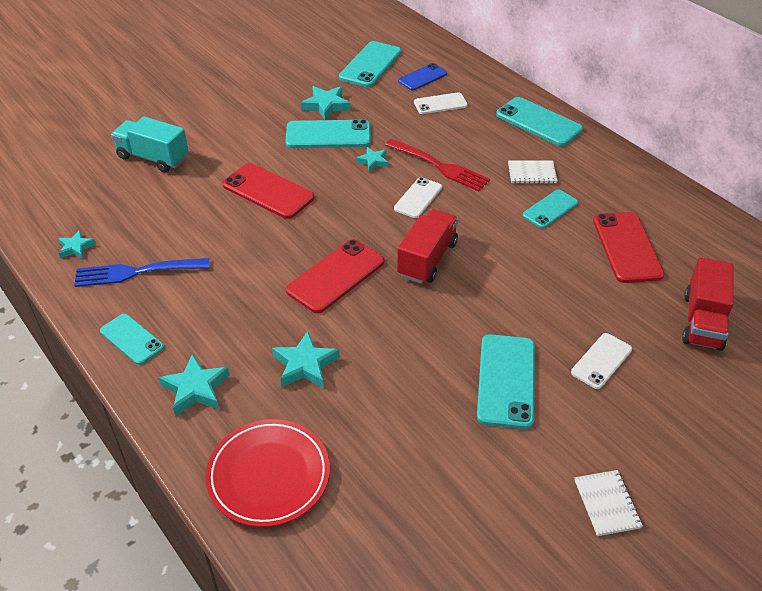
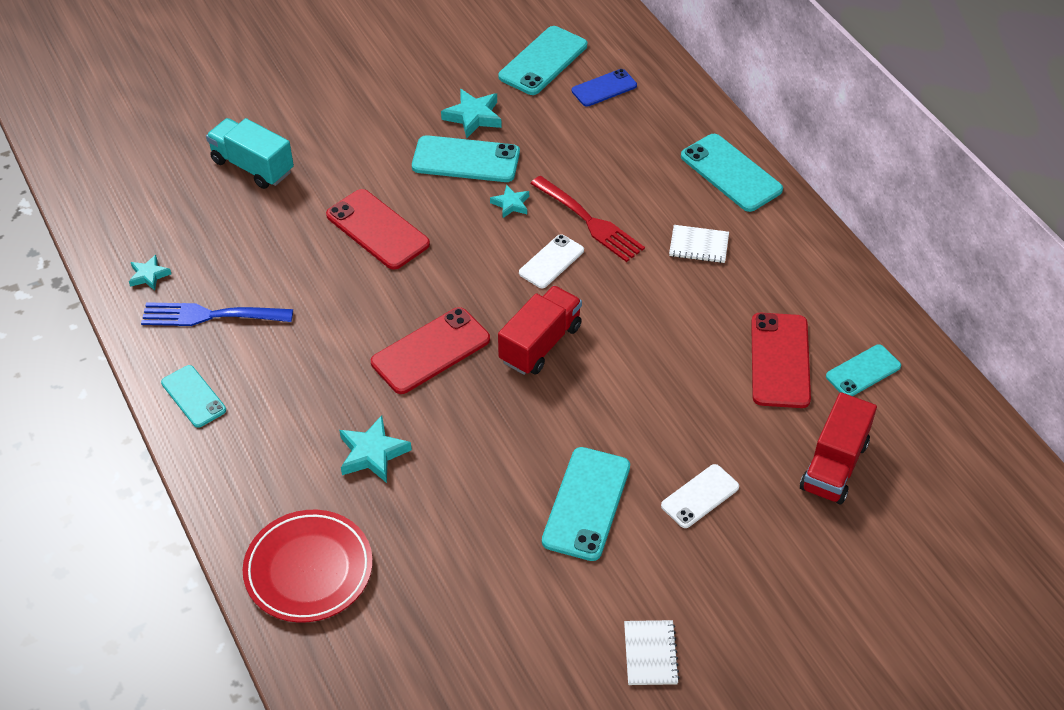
camera: 10 degrees right, 5 degrees up
(195, 389) = (251, 463): turquoise star -> none
(440, 104) = (615, 131): white phone -> none
(550, 209) = (705, 297): turquoise phone -> turquoise phone (863, 371)

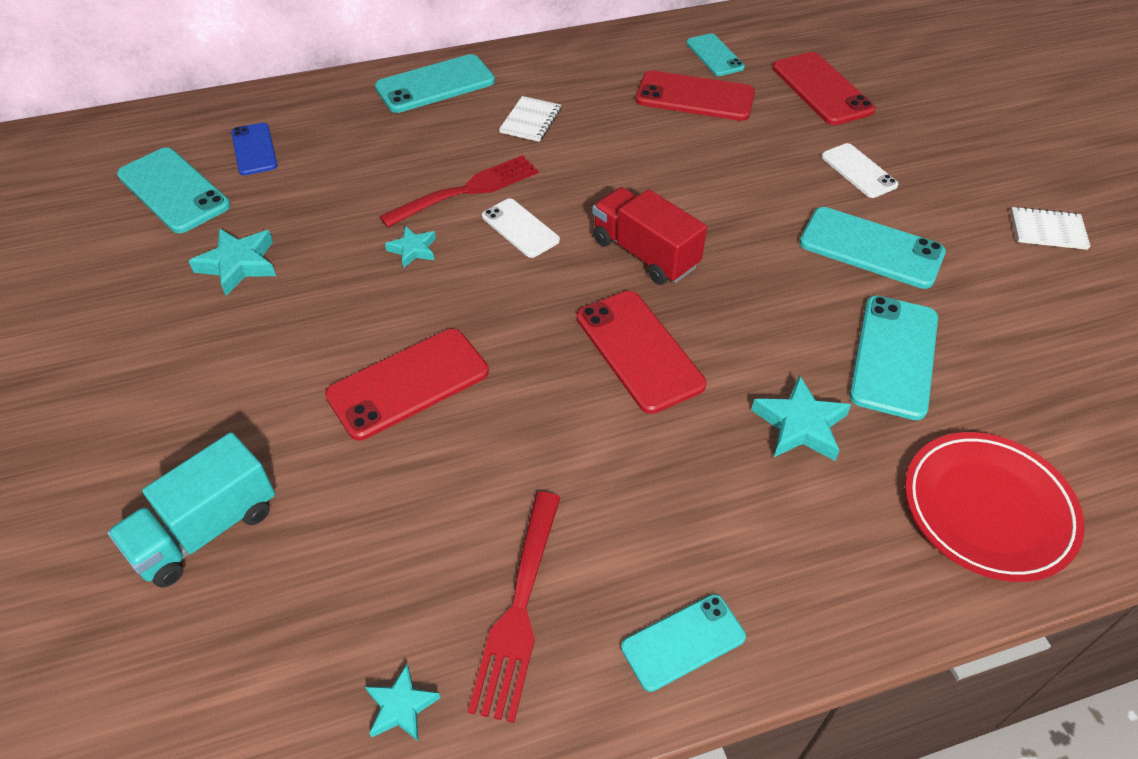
camera: 80 degrees left, 0 degrees up
(210, 315) = (518, 609): blue fork -> red fork
(466, 160) = (315, 281): turquoise phone -> turquoise phone (894, 356)
(834, 466) = (822, 89): red truck -> red phone

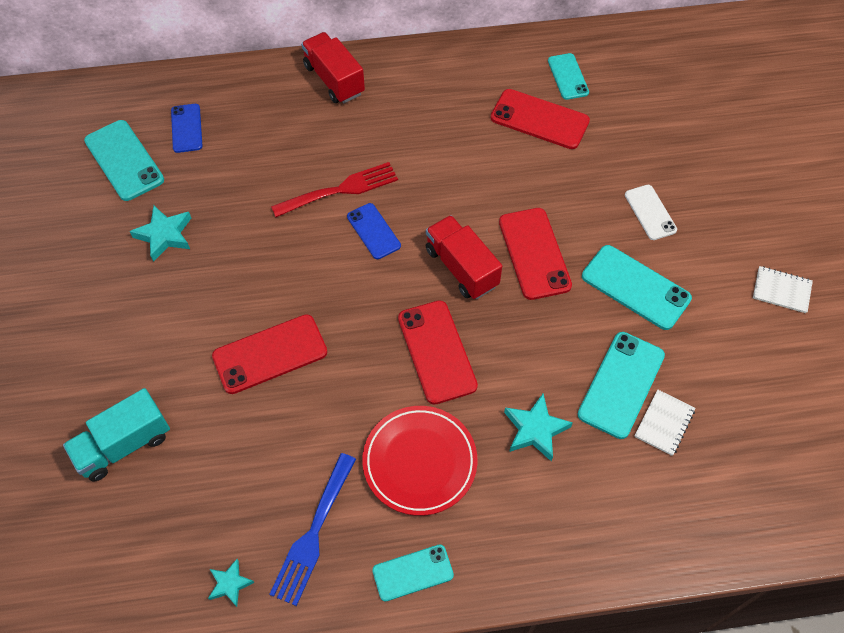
camera: 10 degrees right, 10 degrees up
(413, 250) = (291, 239): turquoise star -> none
(435, 85) = (334, 80): turquoise phone -> red truck
(518, 609) = (313, 533): red fork -> blue fork
(520, 228) = (373, 231): white phone -> blue phone
(530, 121) = (402, 127): white notebook -> white notebook (664, 423)
(822, 89) = (646, 124): red phone -> red phone (534, 253)
(988, 509) = (645, 515): red plate -> red plate (419, 462)

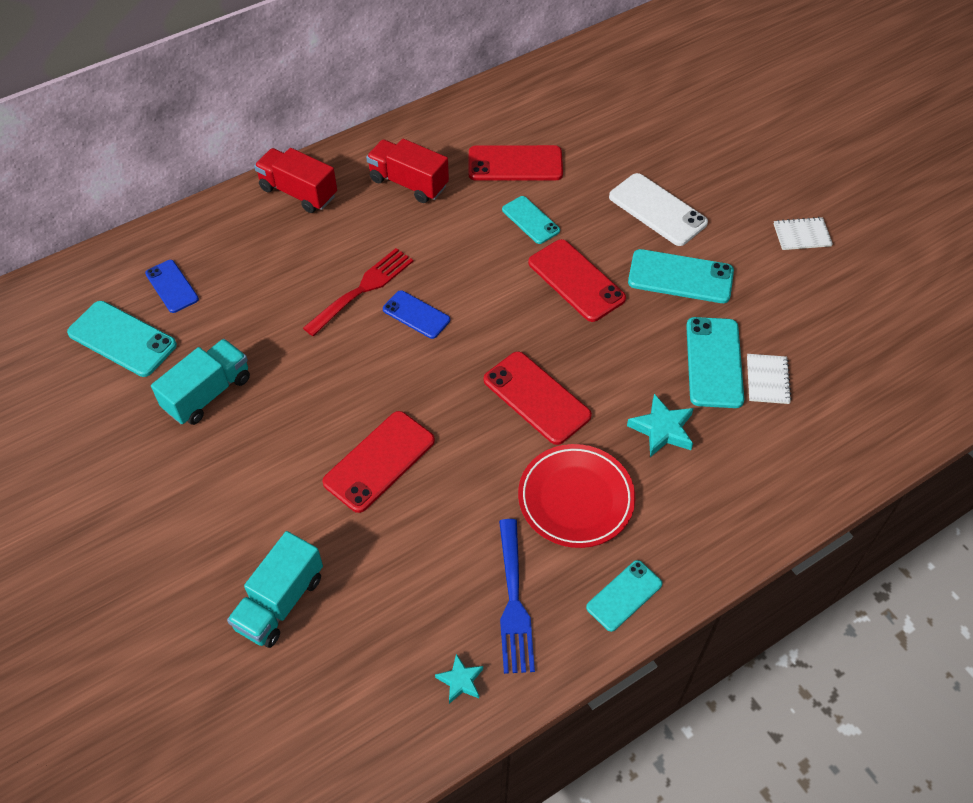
camera: 25 degrees left, 5 degrees down
(165, 235) = (208, 393): turquoise star -> turquoise truck
(461, 268) = (517, 317): red truck -> red truck (408, 183)
(568, 76) = (519, 118): turquoise phone -> turquoise phone (530, 220)
(650, 212) = (657, 210): white phone -> white phone, size x1.59

